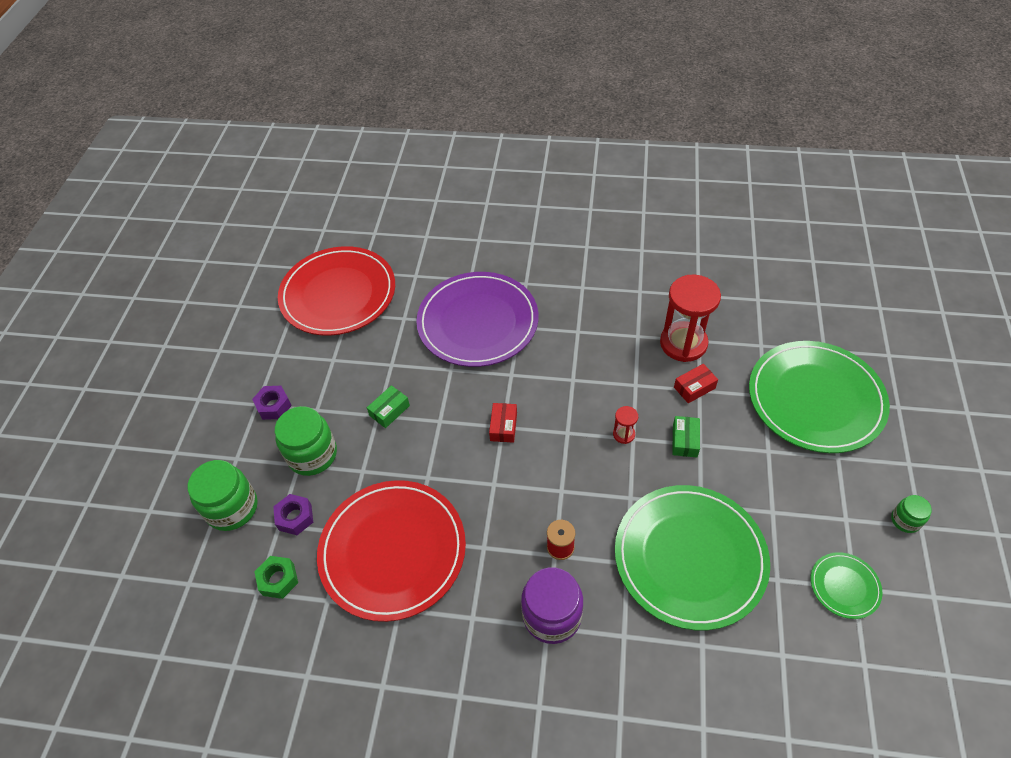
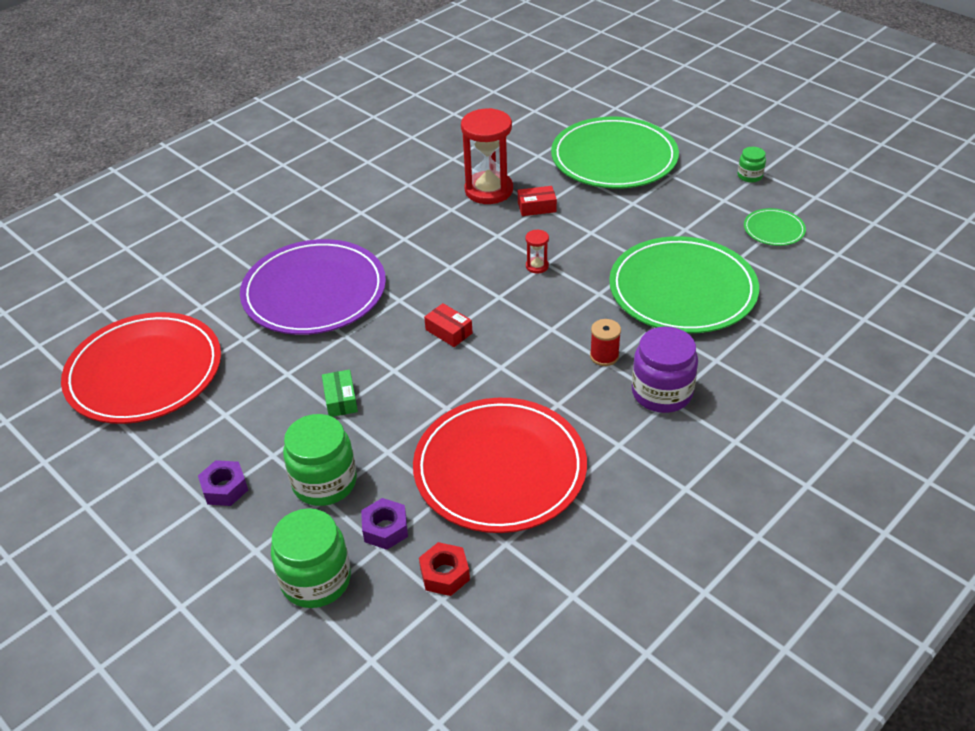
camera: 55 degrees left, 10 degrees down
(278, 580) = (445, 574): green nut -> red nut
(684, 440) = (579, 238): green box -> none
(694, 388) = (537, 207): red box -> red box turned 75 degrees clockwise

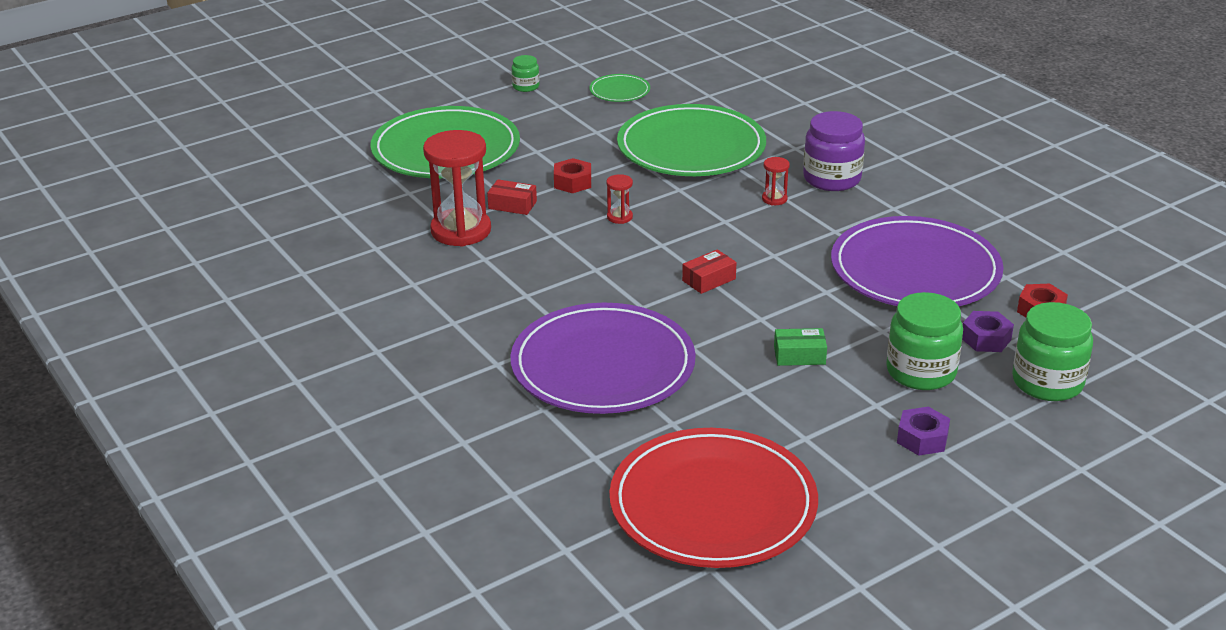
camera: 80 degrees left, 10 degrees down
(500, 469) = (915, 270): red plate -> purple plate
(537, 207) = (512, 205): red box -> red box turned 75 degrees counterclockwise
(586, 231) = (572, 182): none -> red nut
(604, 356) = (774, 199): red spool -> red hourglass

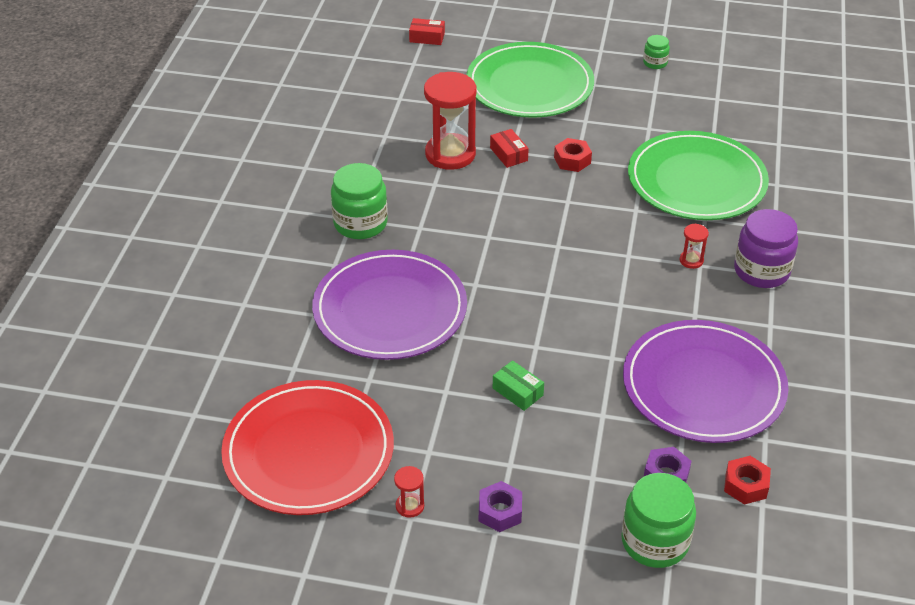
camera: 45 degrees right, 10 degrees up
(619, 91) = (716, 103): green plate -> none
(619, 217) = (562, 207): red hourglass -> red hourglass (410, 506)
(709, 280) = (547, 293): red box -> red box (427, 37)
(921, 372) = (578, 464): green jar -> green jar (360, 223)

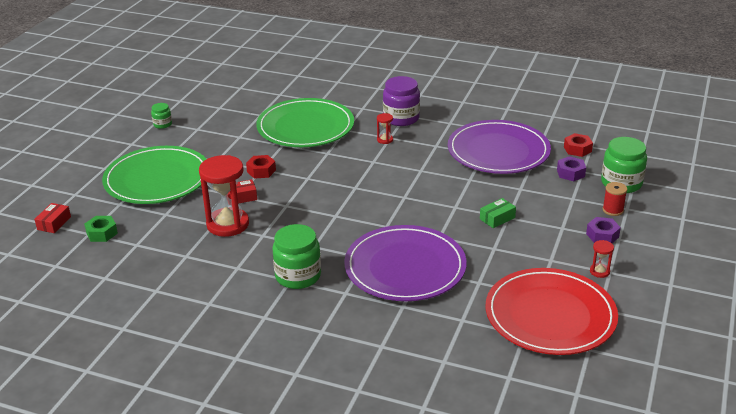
camera: 80 degrees left, 10 degrees down
(415, 71) = (102, 233): none -> green nut
(572, 527) = (613, 210): none -> red spool

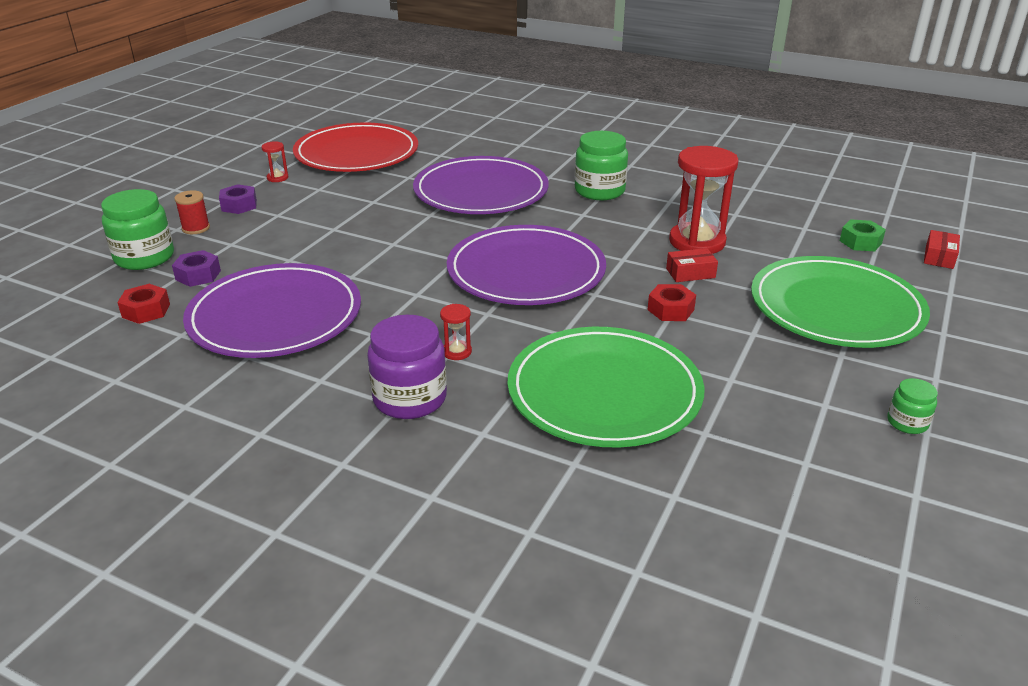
camera: 175 degrees left, 0 degrees up
(353, 191) = (526, 271): none -> purple plate
(497, 218) = (348, 228): green box -> none

